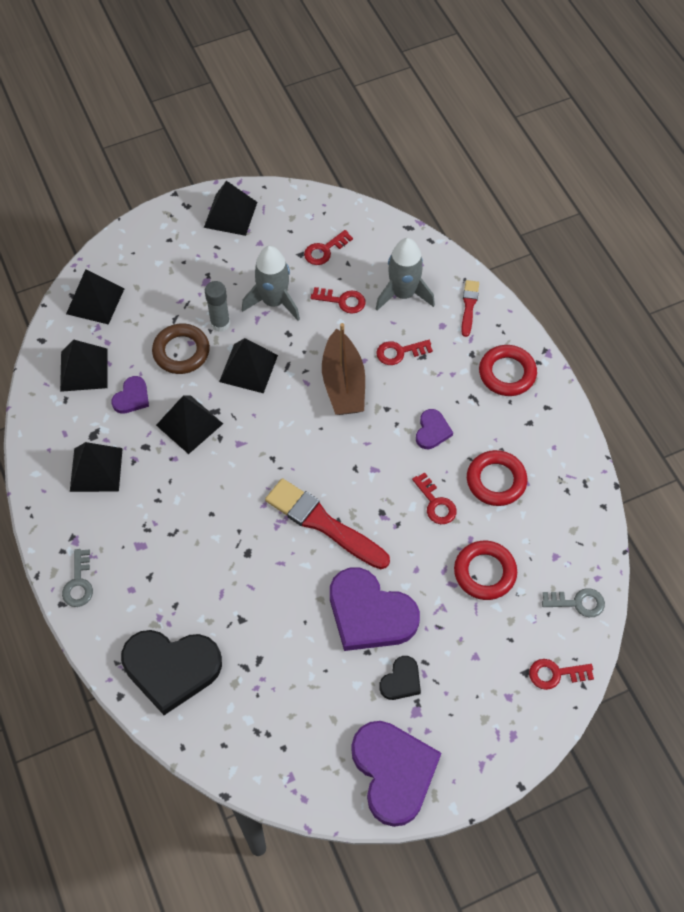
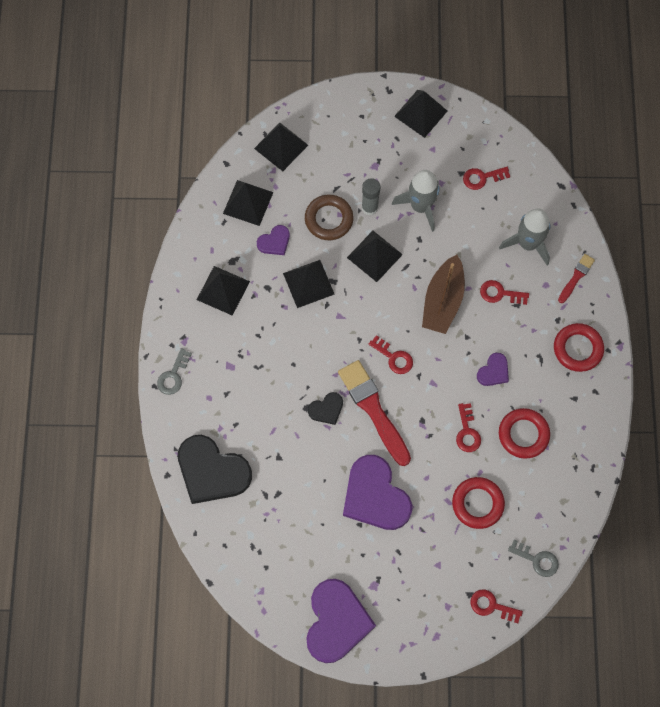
camera: 25 degrees right, 10 degrees up
(342, 301) = (475, 229): red key -> red key (394, 357)
(401, 680) = (374, 557): black heart -> black heart (326, 409)

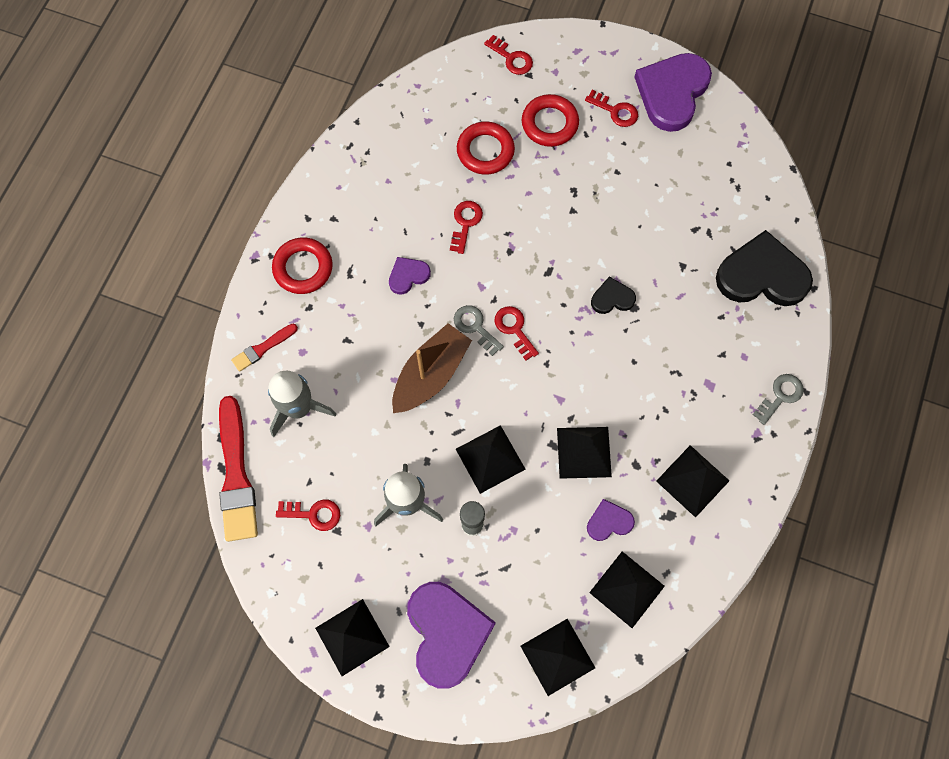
camera: 160 degrees left, 0 degrees up
(212, 471) = (762, 275): black heart -> black heart turned 45 degrees counterclockwise
(329, 219) = (530, 527): brown ring -> none
(373, 409) = (559, 280): red brush -> red brush (236, 475)
(375, 496) = (590, 193): purple heart -> purple heart (447, 633)
(500, 293) = (360, 360): red key -> red key (615, 111)
(523, 434) = (406, 201): red ring -> red ring (549, 123)
(537, 560) = (448, 82): grey key -> grey key (475, 327)

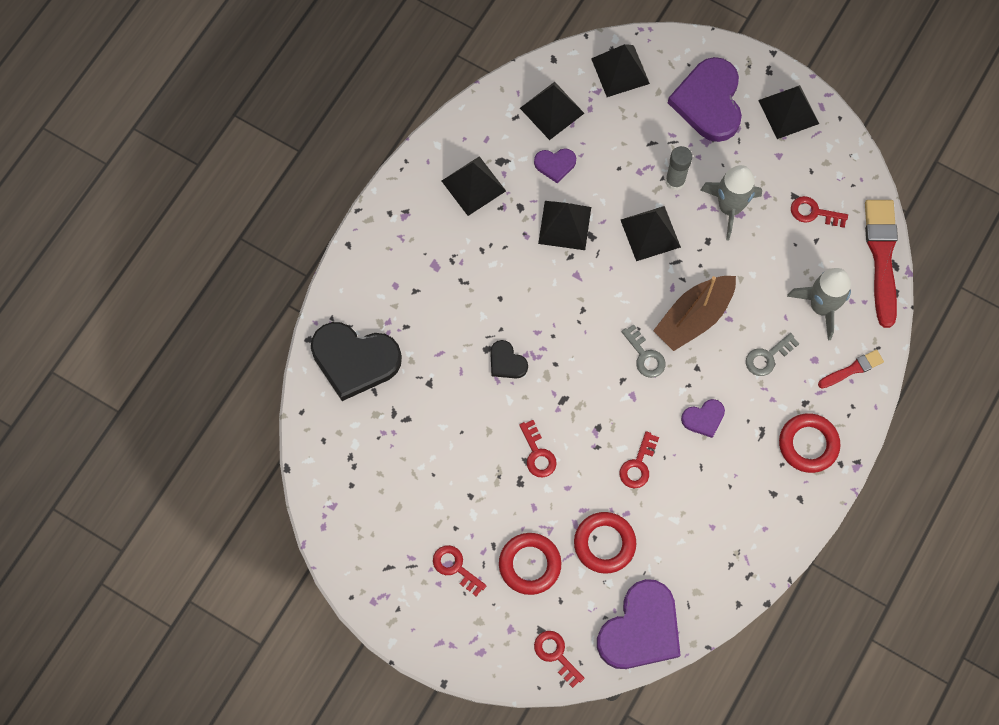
camera: 170 degrees left, 0 degrees up
(514, 329) = (607, 347): red key -> red key (537, 454)
(612, 298) = (506, 362): black heart -> black heart turned 45 degrees clockwise
(672, 93) = (388, 579): purple heart -> purple heart (641, 629)
(780, 396) = (373, 244): grey key -> grey key (767, 357)

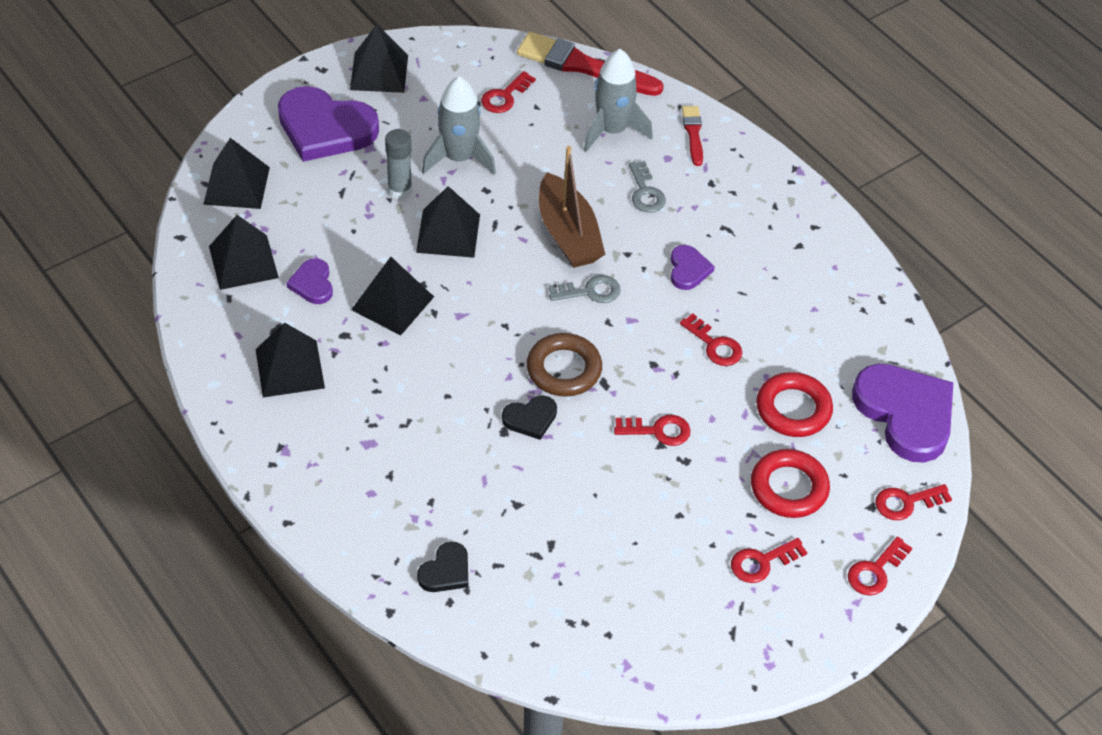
camera: 70 degrees left, 20 degrees down
(354, 360) = (446, 571): black heart -> black heart, size x0.48
(484, 650) = (875, 571): none -> red key
(555, 164) = (312, 284): purple heart -> purple heart turned 150 degrees clockwise
(562, 367) = (564, 369): none -> brown ring
(808, 444) = (758, 198): red ring -> none

